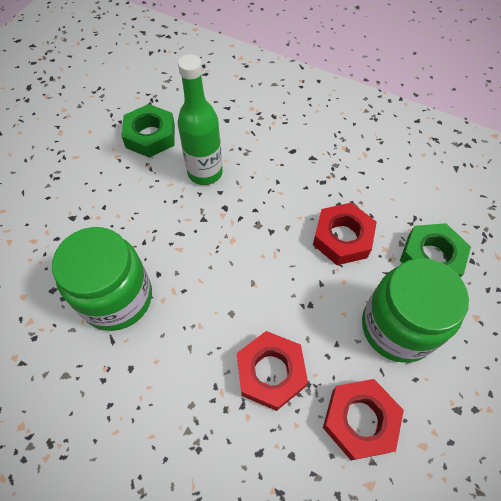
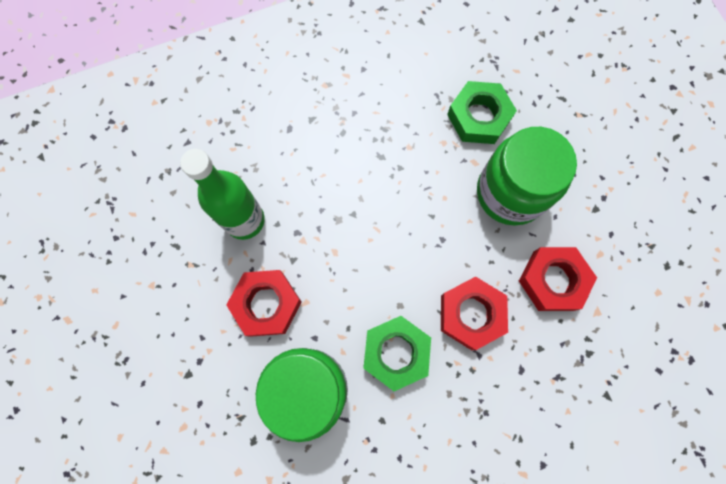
camera: 50 degrees left, 15 degrees up
(150, 136) = (155, 237): green nut -> green nut (396, 353)
(342, 238) = (407, 165): red nut -> red nut (266, 304)

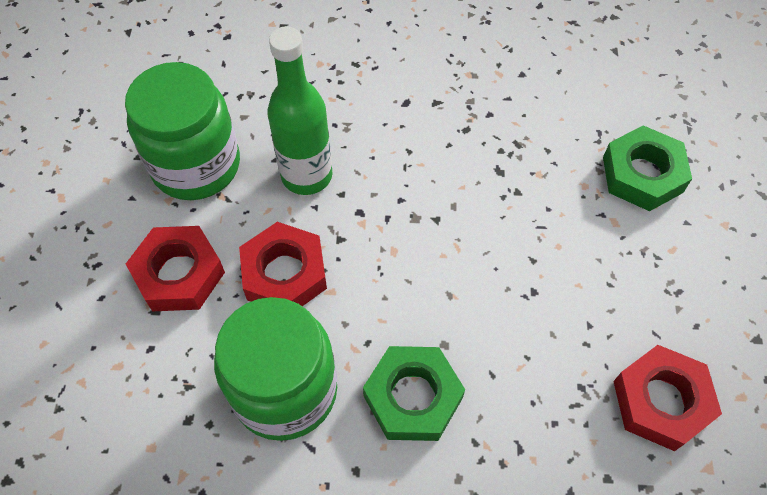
camera: 25 degrees right, 15 degrees down
(471, 314) = (531, 394): red nut -> red nut (179, 274)
(510, 193) = (647, 274): green jar -> green jar (196, 165)

